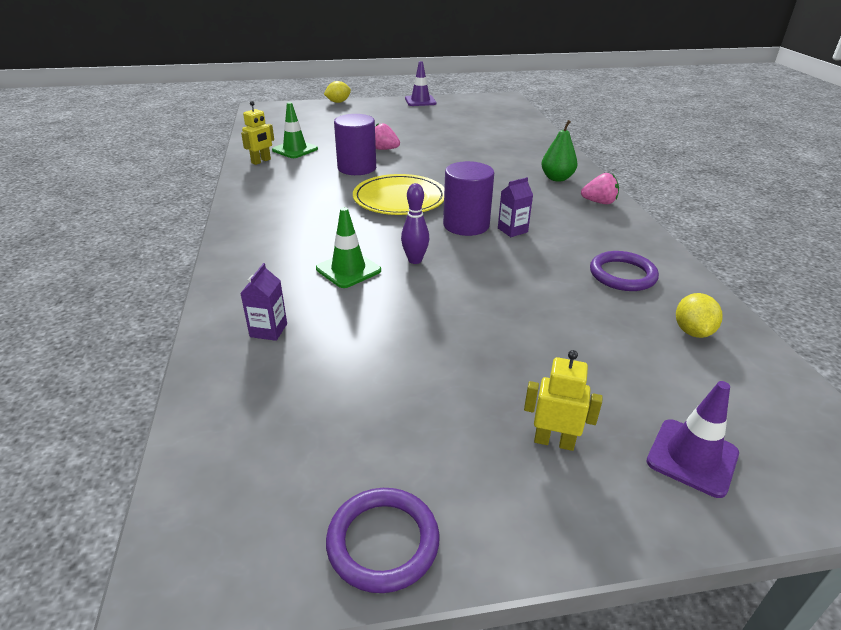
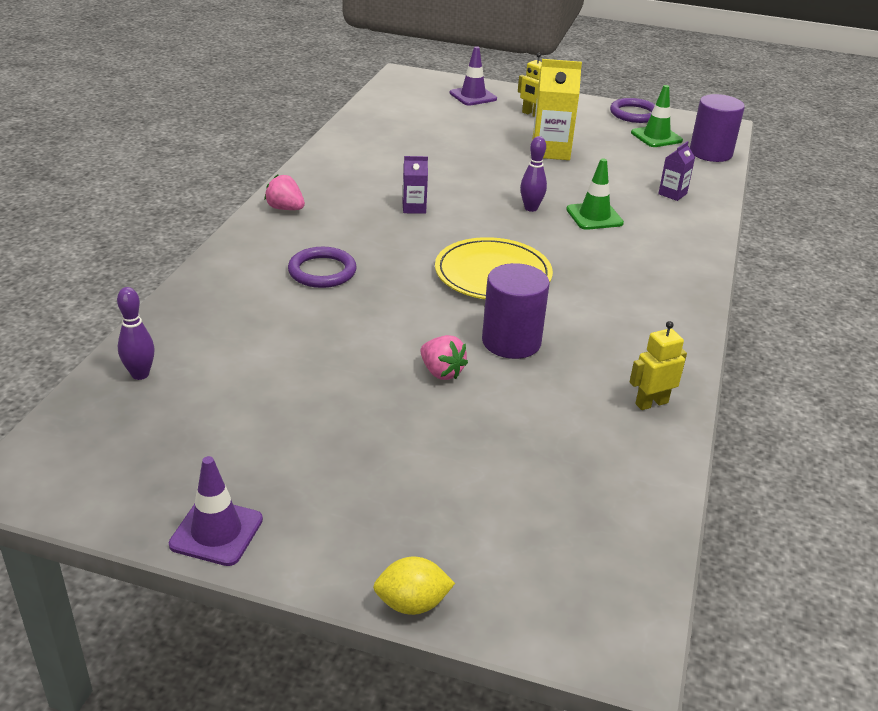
camera: 155 degrees left, 0 degrees up
(295, 149) = (588, 419): green traffic cone -> green traffic cone (656, 137)
(457, 355) = (550, 151): none -> yellow carton
(466, 225) = (452, 224): purple cylinder -> purple cylinder (710, 153)
(518, 122) = (140, 374): none -> purple bowling pin
(557, 178) = (277, 247): green pear -> none
(622, 275) = (377, 156): purple ring -> purple ring (322, 271)
(692, 331) = (388, 123): yellow lemon -> none

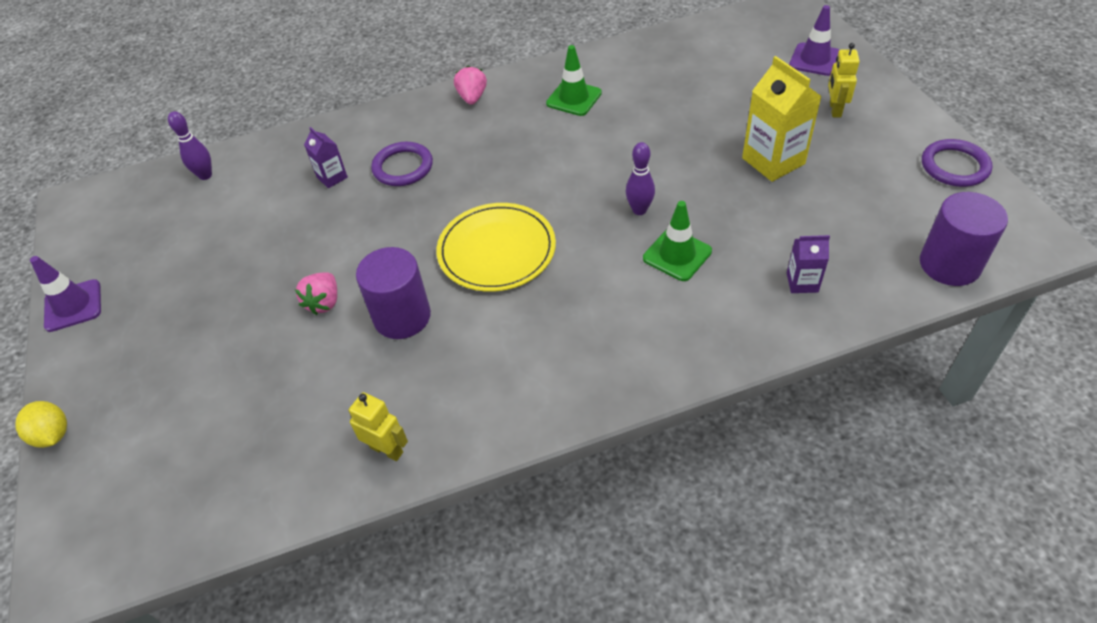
camera: 60 degrees right, 15 degrees up
(414, 208) = (553, 151): purple carton -> purple carton (332, 177)
(656, 137) = (923, 208): green traffic cone -> green traffic cone (574, 98)

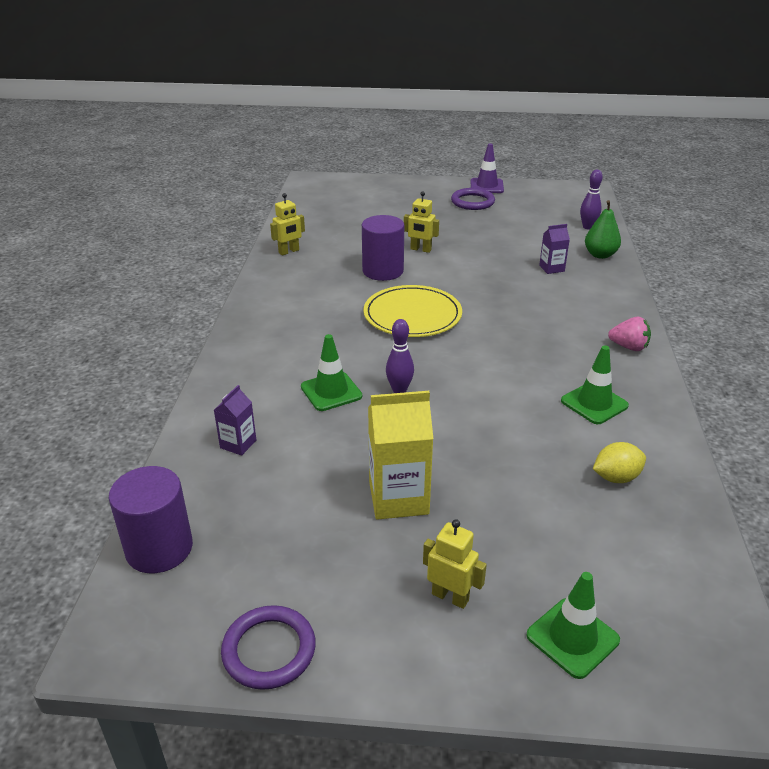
camera: 110 degrees right, 15 degrees down
(53, 435) = (394, 179): yellow lemon -> yellow lemon (616, 477)
(282, 151) = (600, 255): none -> green pear
(324, 302) = (420, 249): pink strawberry -> yellow robot
(403, 167) = (543, 297): purple ring -> purple ring (472, 202)
(814, 60) = (572, 638): purple traffic cone -> green traffic cone

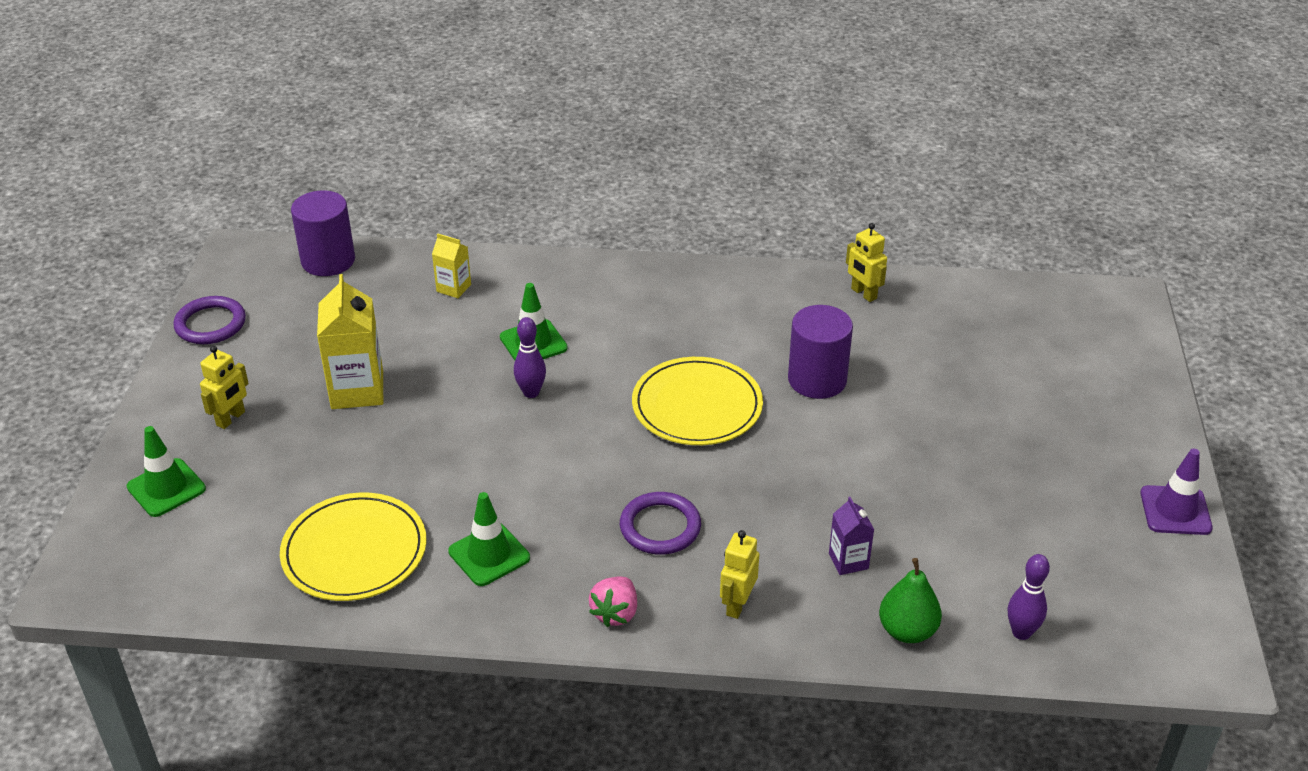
camera: 90 degrees right, 5 degrees up
(238, 444) = (453, 288): purple carton -> yellow carton
(420, 249) = (891, 418): yellow robot -> yellow robot (737, 605)
(472, 202) = (1093, 486): purple ring -> purple ring (660, 527)
(616, 477) = (354, 551): yellow lemon -> yellow plate

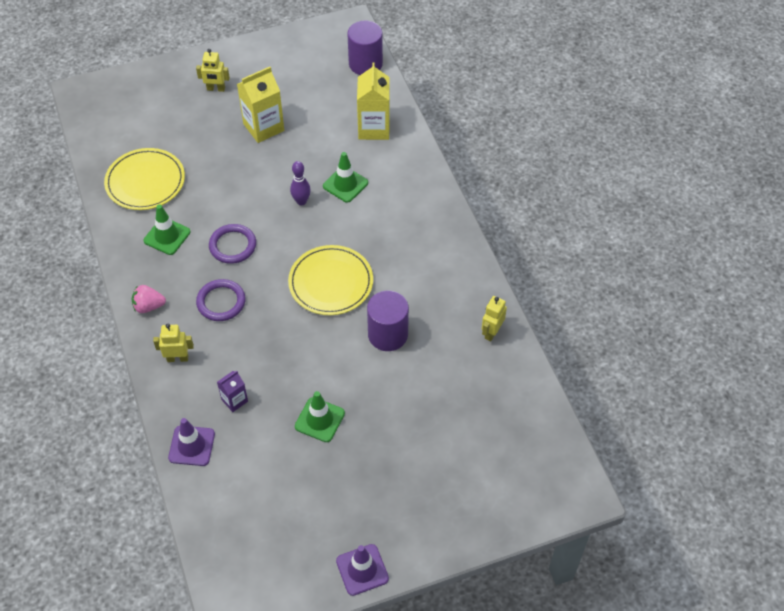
camera: 65 degrees right, 15 degrees up
(166, 488) = (155, 90): green traffic cone -> green traffic cone (319, 420)
(210, 324) = (284, 44): purple ring -> purple ring (232, 245)
(453, 288) = (374, 128): yellow carton -> yellow carton, size x1.86
(907, 631) = (191, 446): green pear -> purple traffic cone
(1021, 632) = (214, 505): purple bowling pin -> none

